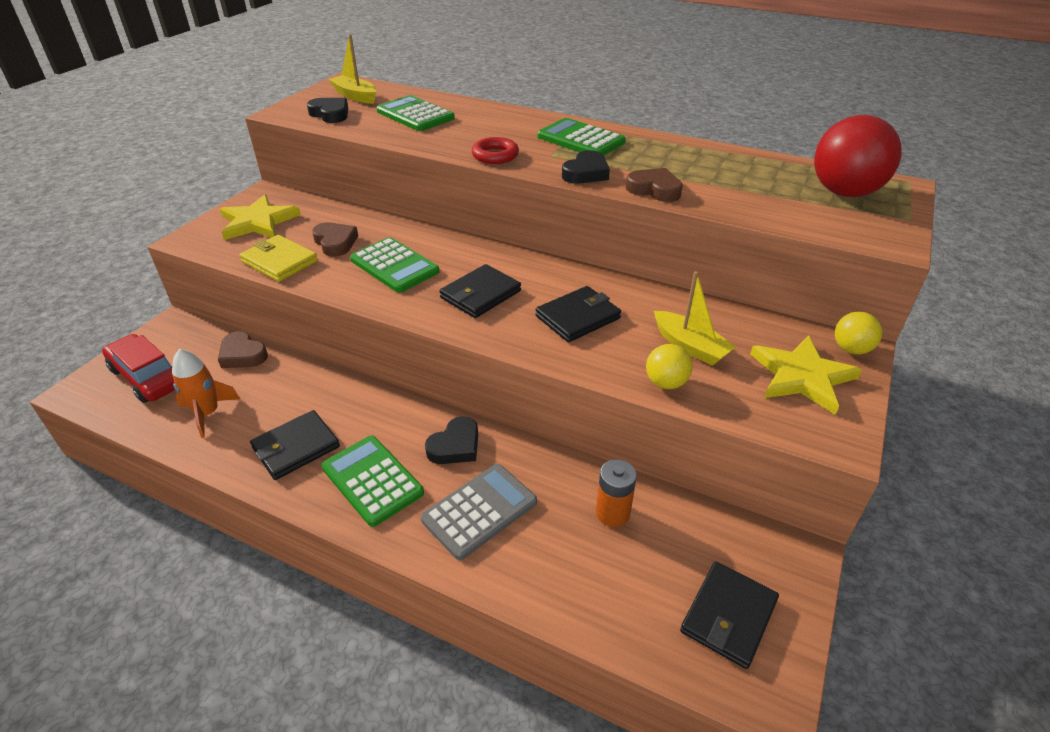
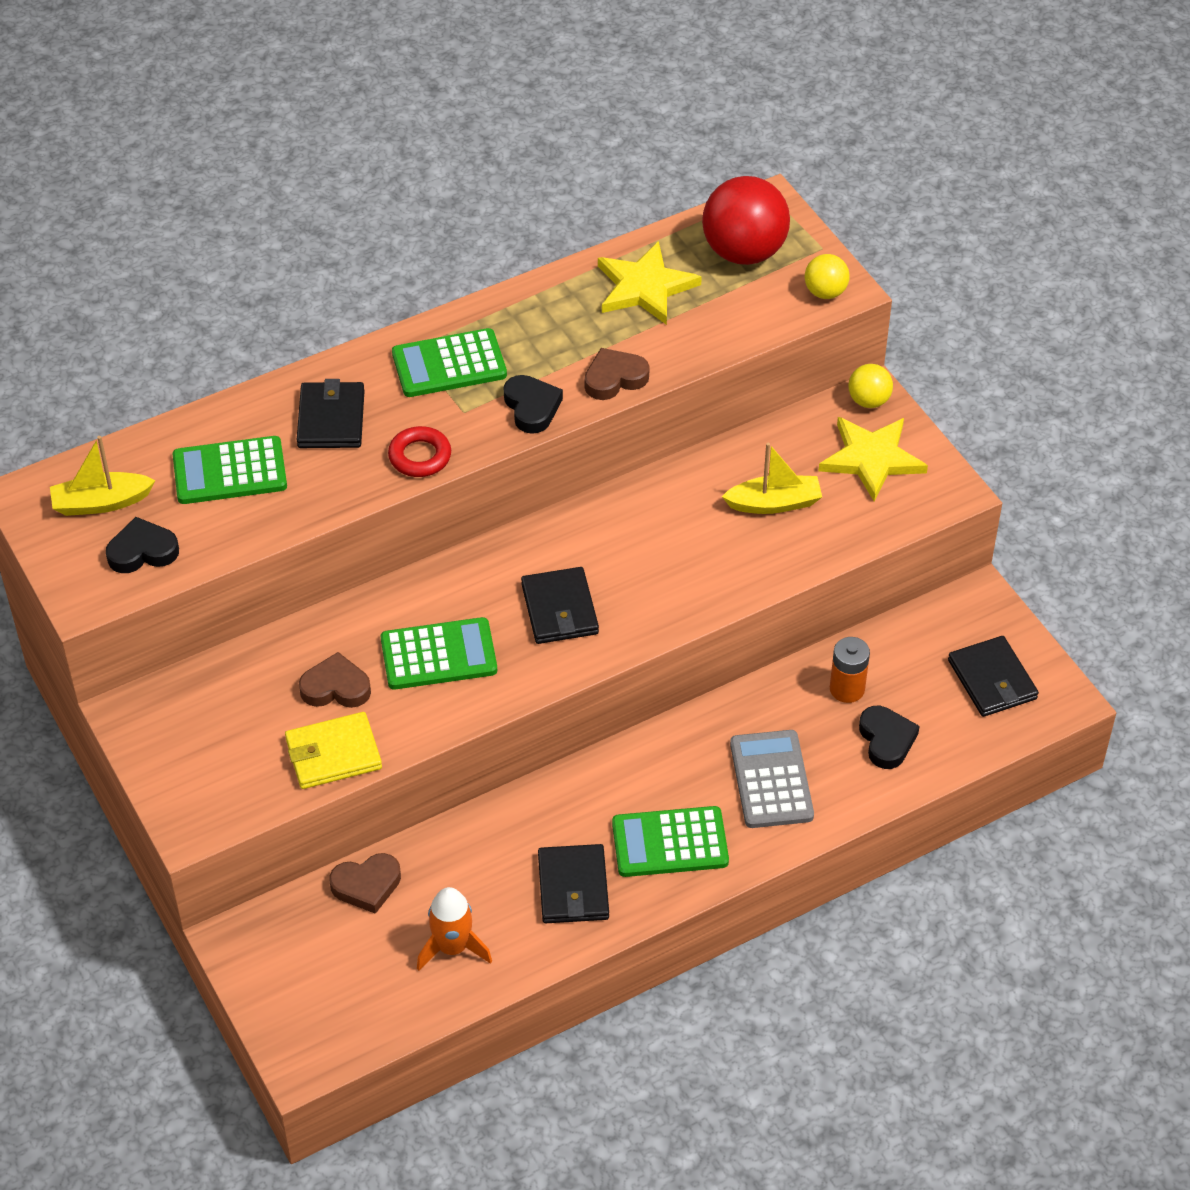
camera: 55 degrees left, 10 degrees up
(147, 377) = (333, 988): red car -> none
(258, 222) = (210, 744): yellow star -> yellow star (645, 287)
(455, 446) = (677, 759): black heart -> black heart (886, 740)
(578, 317) = (664, 555): black wallet -> black wallet (331, 419)
(666, 383) = (805, 552): yellow ball -> yellow ball (825, 292)

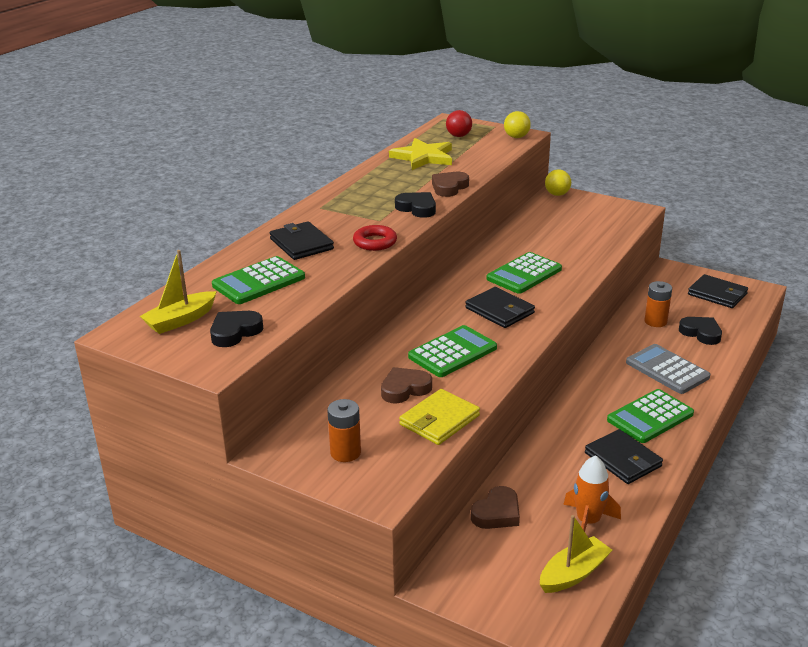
camera: 30 degrees left, 20 degrees down
(201, 750) = (345, 452): none -> orange battery
(449, 364) = (349, 207): green calculator -> green calculator (524, 274)
(744, 252) = (458, 136): red ball -> red ball, size x0.51
(774, 503) = (560, 238): yellow boat -> yellow boat (573, 574)
(871, 459) = (585, 211): yellow star -> none

